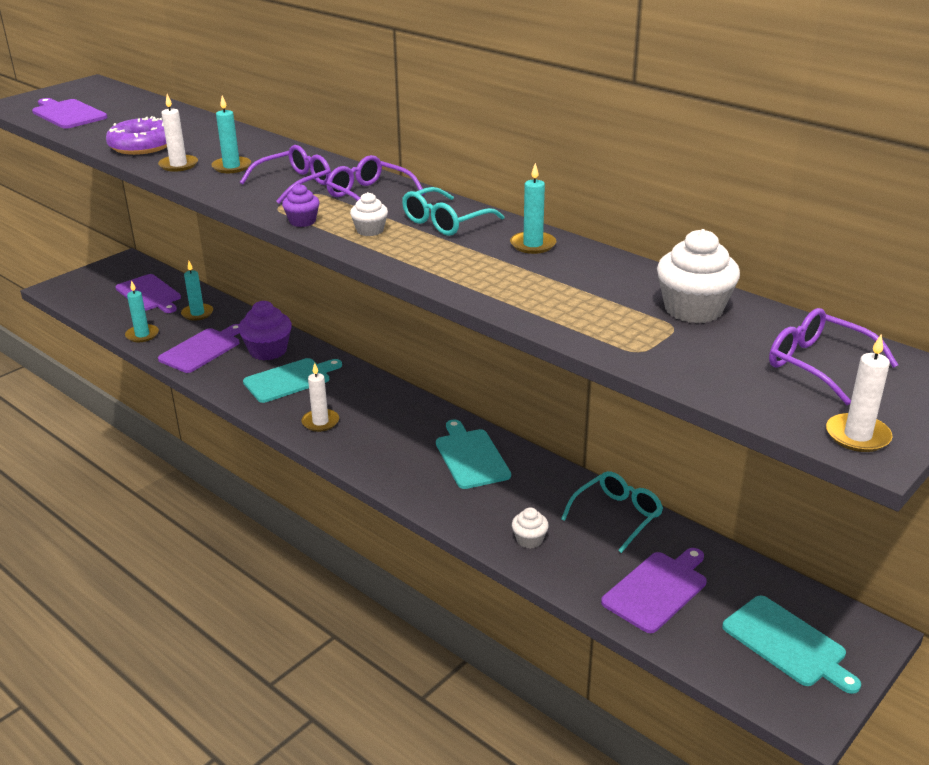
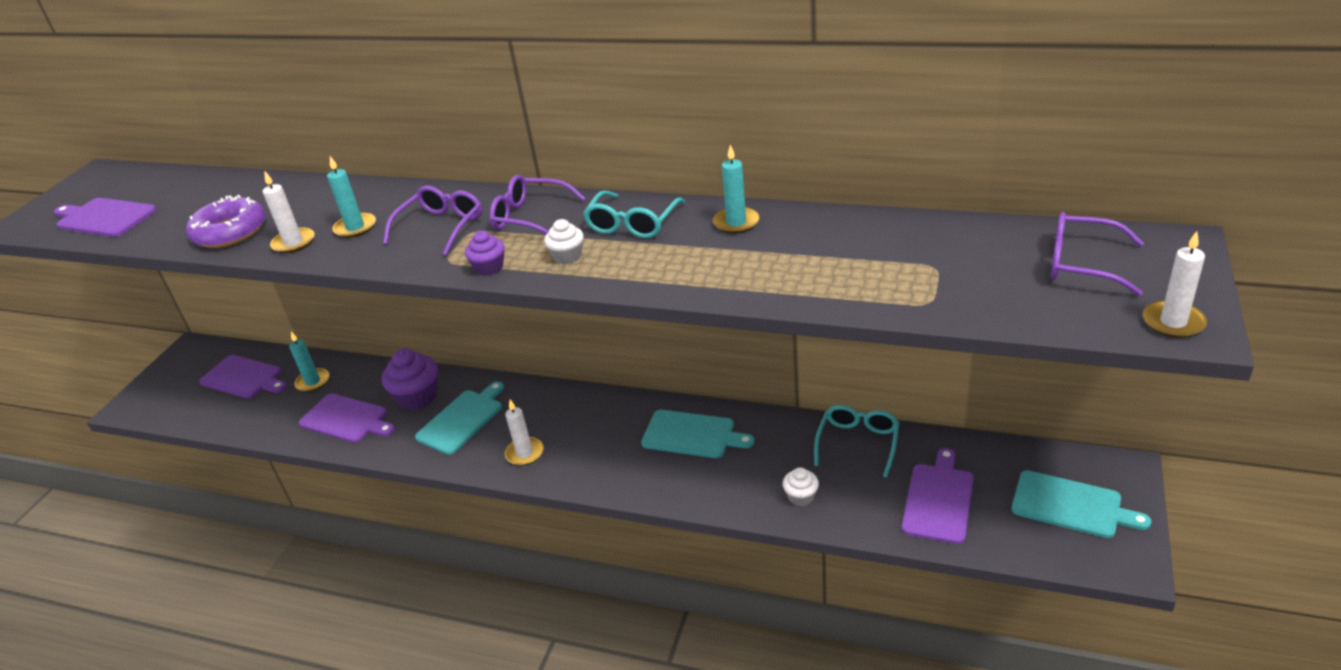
camera: 20 degrees left, 5 degrees up
(142, 335) = (268, 426): turquoise candle -> none
(202, 349) = (346, 419): purple cutting board -> purple cutting board turned 105 degrees clockwise
(471, 457) = (692, 435): turquoise cutting board -> turquoise cutting board turned 150 degrees clockwise
(693, 309) = (934, 244): white cupcake -> none

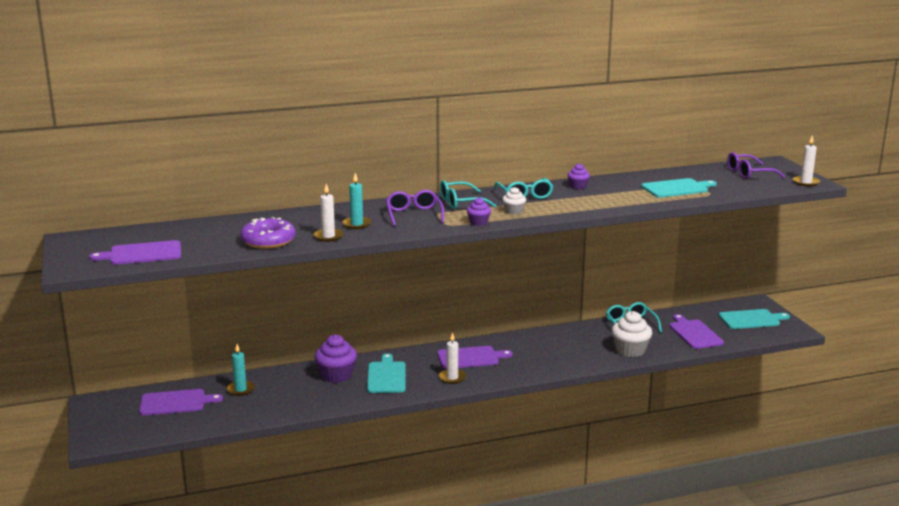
camera: 40 degrees left, 15 degrees down
(346, 419) = (301, 398): purple cutting board -> purple cutting board (470, 358)
(530, 217) = (460, 203): purple glasses -> turquoise glasses
(692, 435) = (540, 344): turquoise cutting board -> turquoise cutting board (677, 188)
(736, 222) = (578, 186): turquoise candle -> purple cupcake
(801, 496) = (630, 350): white cupcake -> white cupcake, size x1.84

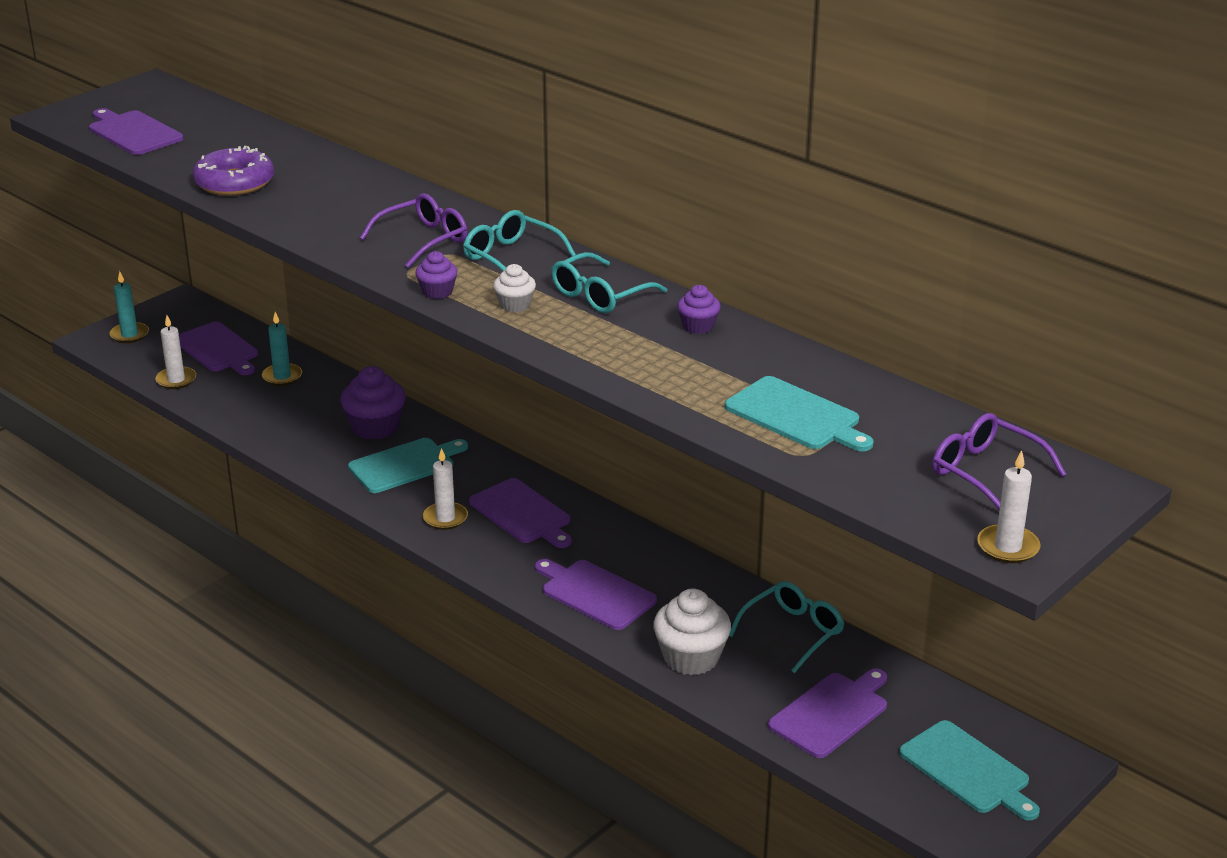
camera: 60 degrees right, 10 degrees up
(328, 236) = (283, 211): white candle -> white candle (176, 380)
(357, 224) = (346, 215): turquoise candle -> turquoise candle (129, 335)
(559, 358) = (595, 593): none -> purple cutting board

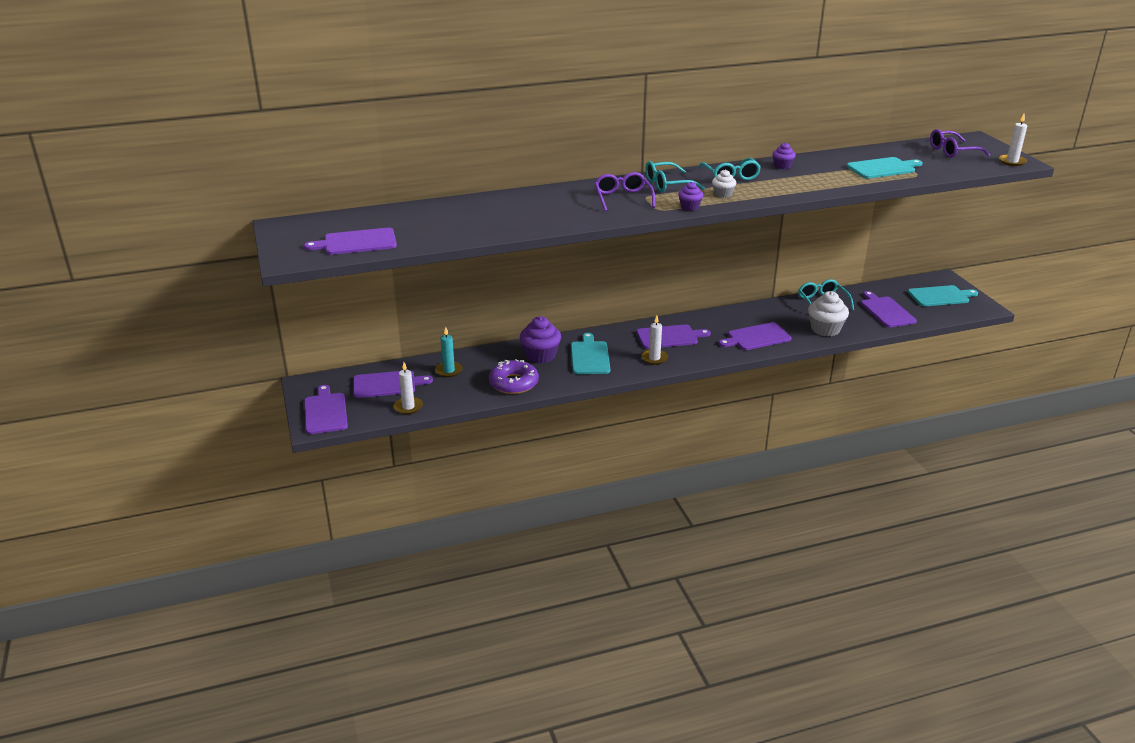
camera: 60 degrees left, 0 degrees up
(129, 335) = (325, 412): turquoise candle -> purple cutting board
(234, 182) = (481, 228): purple donut -> purple donut (513, 383)

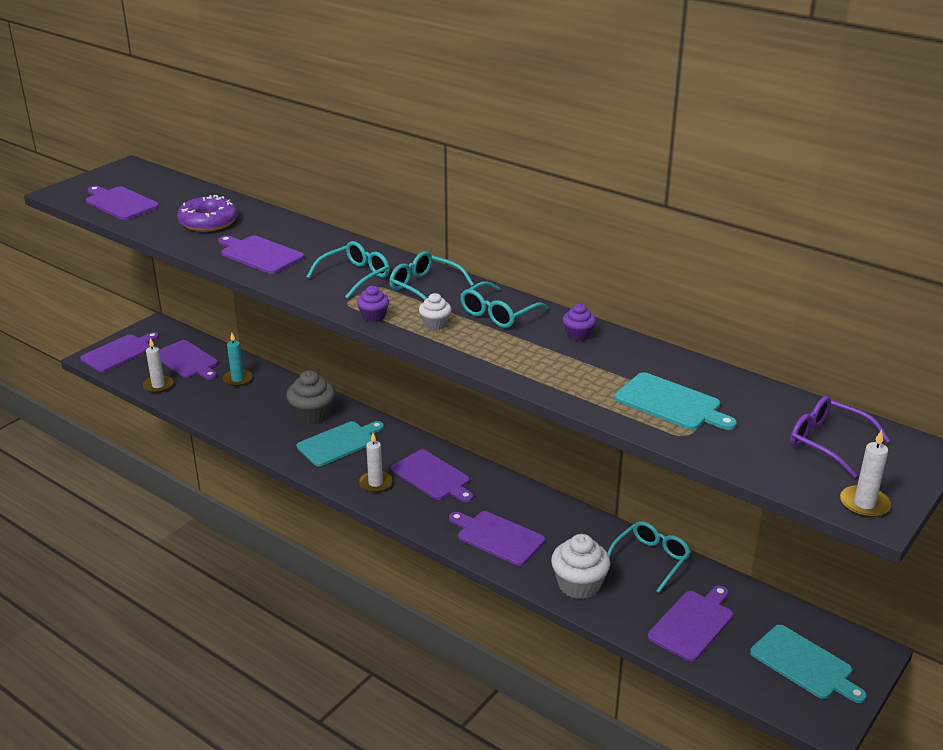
camera: 55 degrees right, 0 degrees up
(513, 383) = (246, 421): purple donut -> purple donut (208, 222)
(540, 355) = (312, 415): purple cupcake -> grey cupcake
(541, 217) = (260, 254): none -> purple cutting board
(622, 198) = (355, 276): purple glasses -> turquoise glasses

